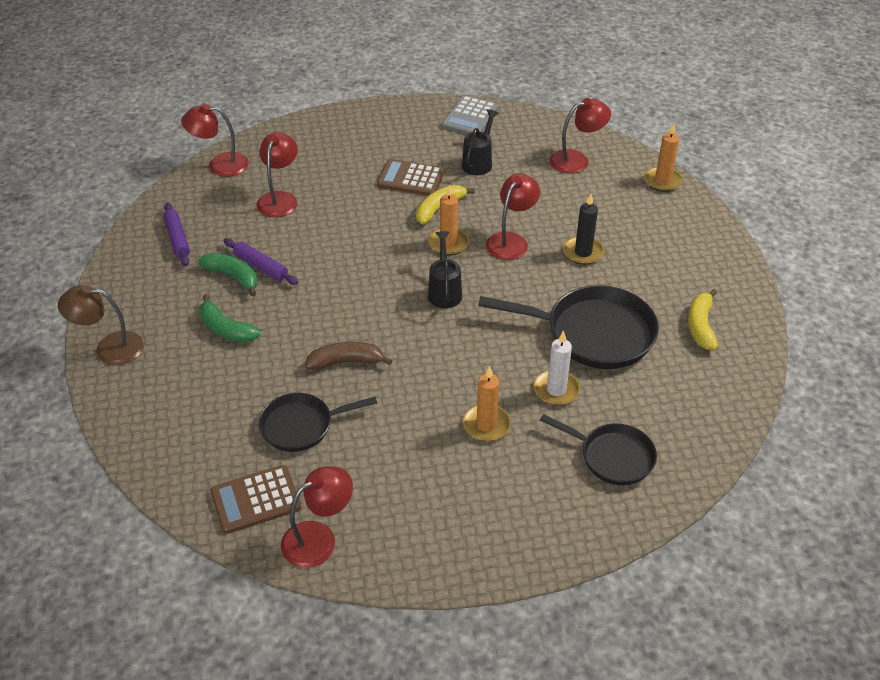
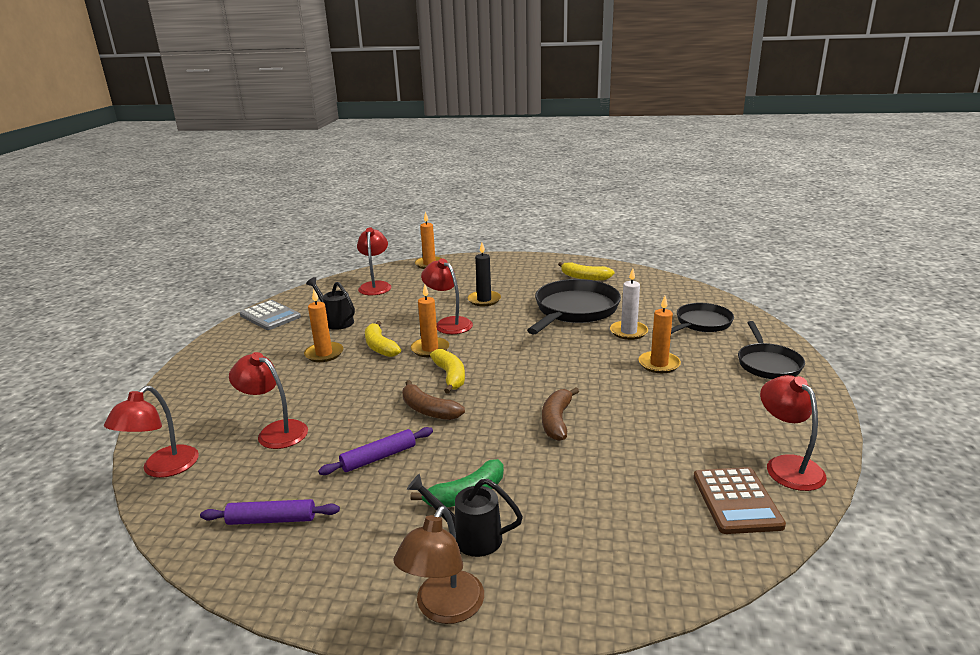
camera: 70 degrees left, 20 degrees down
(233, 277) = (380, 480): green banana -> none
(302, 425) = (636, 458): black pan -> black pan (767, 364)
(337, 274) = (428, 410): none -> brown banana
(400, 272) = (450, 376): none -> yellow banana
(411, 179) = (324, 354): brown calculator -> orange candle
(444, 291) = (491, 359): black watering can -> black watering can (470, 537)

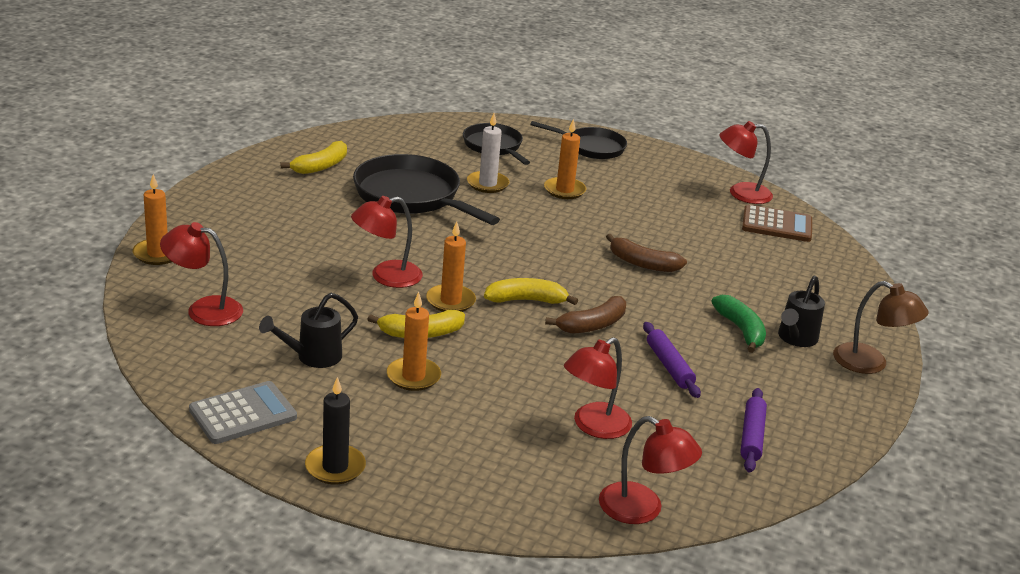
camera: 80 degrees left, 5 degrees up
(484, 300) = (334, 241): black candle -> black candle (335, 467)

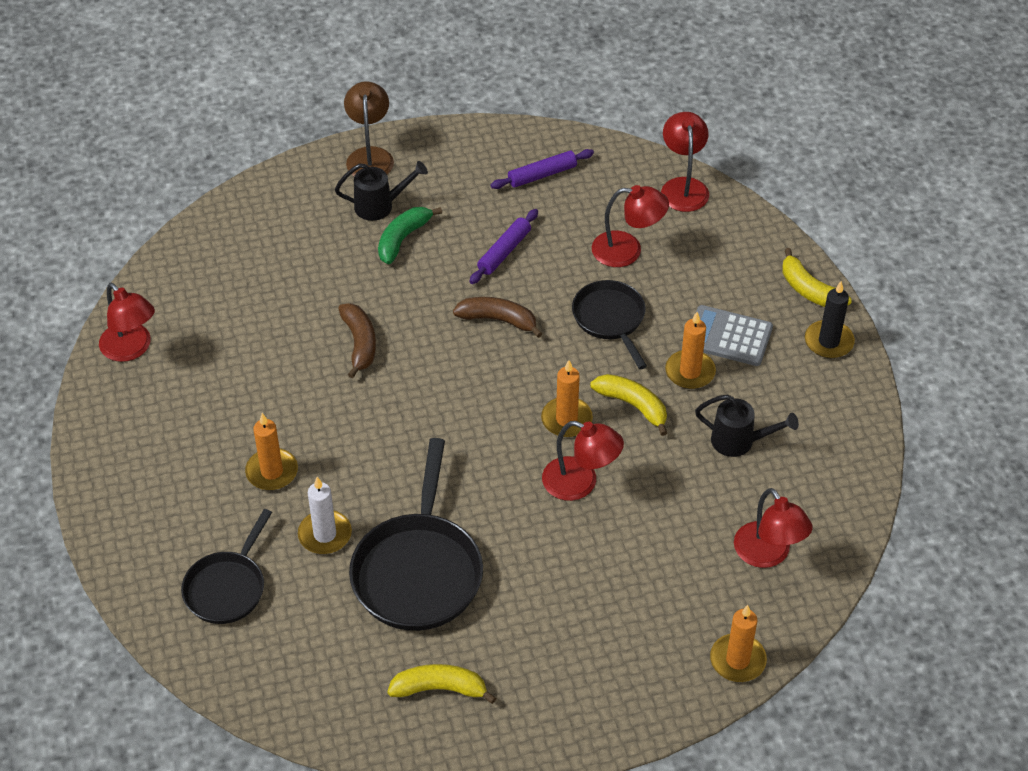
camera: 125 degrees left, 20 degrees up
(243, 414) = (843, 426): grey calculator -> grey calculator (728, 336)
(526, 300) = (509, 377): yellow banana -> yellow banana (809, 290)
(591, 147) = (139, 511): black pan -> black pan (610, 319)
(777, 225) = (177, 297): brown calculator -> none

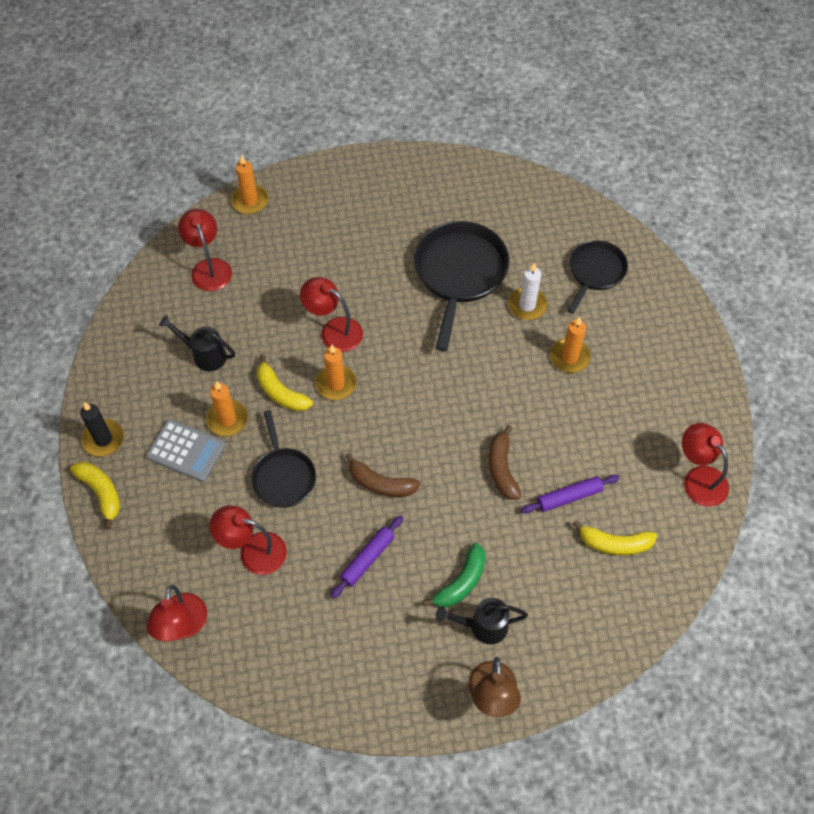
camera: 175 degrees left, 10 degrees up
(440, 689) = (448, 198): yellow banana -> yellow banana (614, 544)
(542, 175) = (318, 654): purple rolling pin -> purple rolling pin (569, 497)

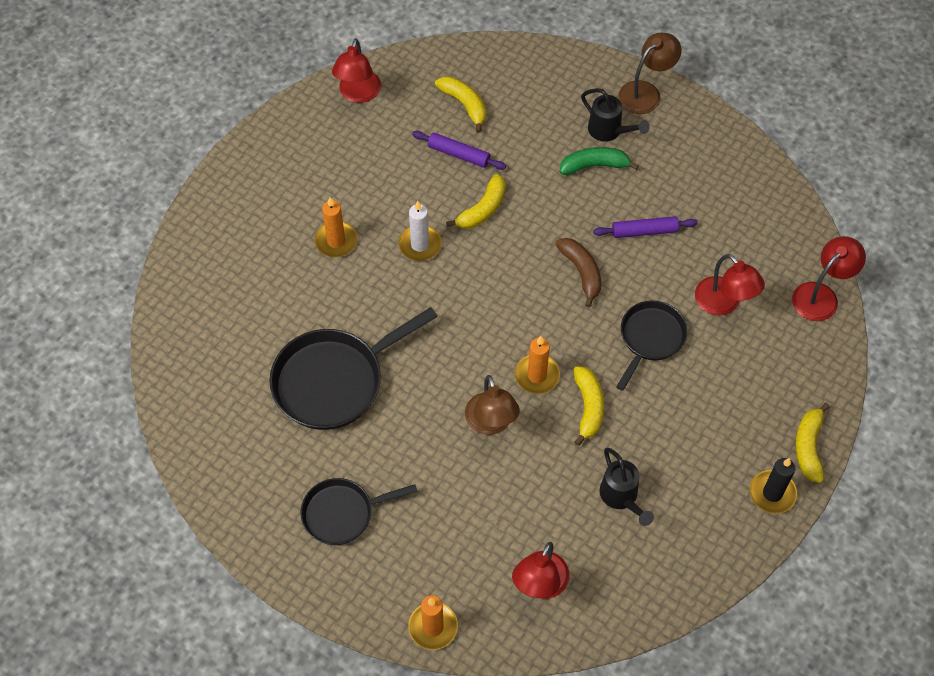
camera: 135 degrees left, 0 degrees up
(186, 451) = (710, 424): grey calculator -> none
(227, 419) = (653, 422): orange candle -> none
(334, 330) = (491, 423): red lamp -> brown lamp
(502, 469) = (482, 209): brown banana -> yellow banana
(527, 305) = (315, 307): white candle -> white candle (420, 245)
(595, 272) = (230, 286): black pan -> black pan (343, 513)

